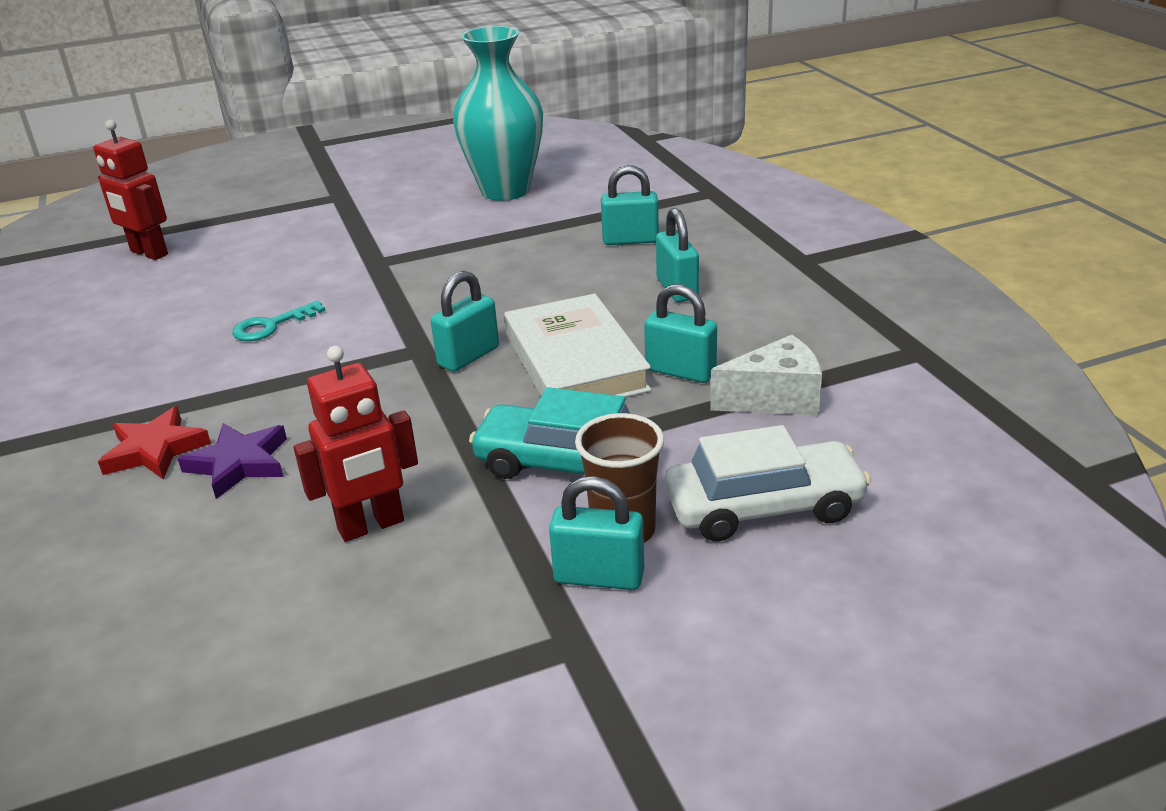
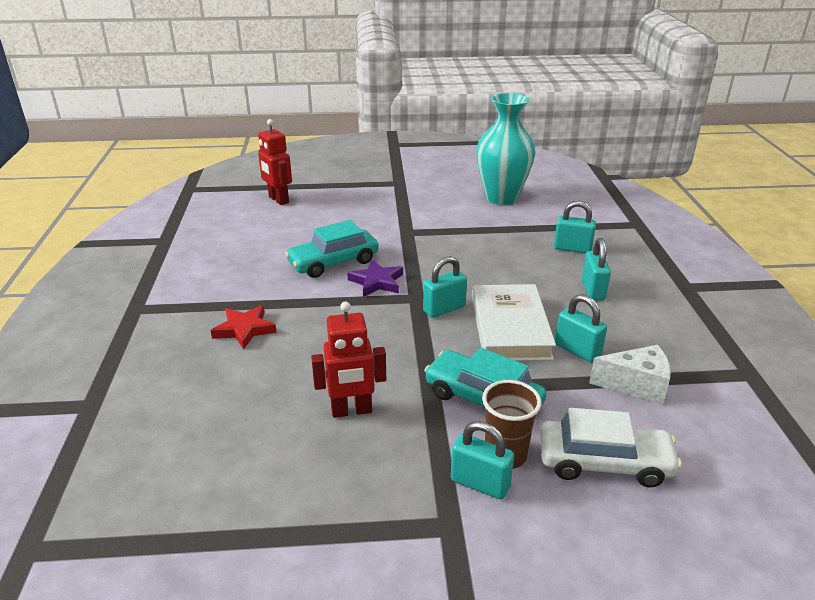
camera: 15 degrees right, 0 degrees up
(239, 464) = (288, 350): purple star -> purple star (377, 282)
(271, 326) = (333, 262): turquoise key -> turquoise car

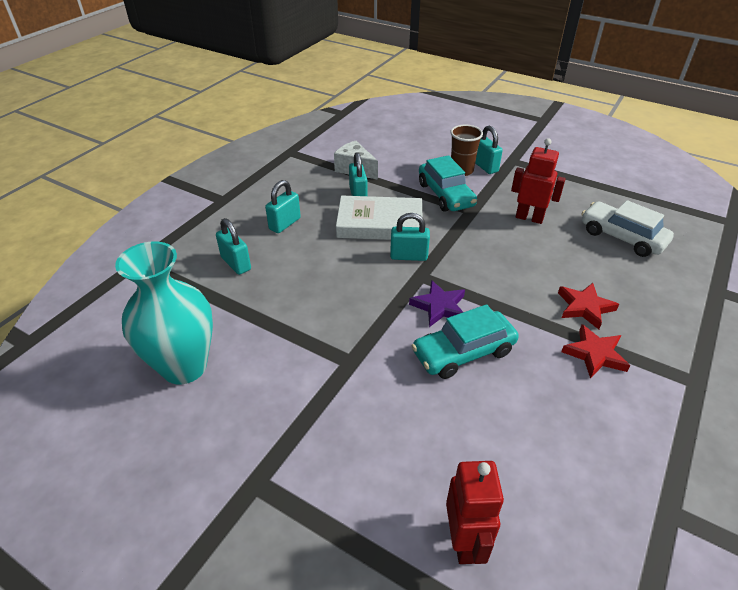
camera: 145 degrees left, 10 degrees up
(226, 297) = (595, 354): none -> red star
(333, 262) = (463, 352): turquoise car -> turquoise car turned 150 degrees clockwise
(510, 328) = (380, 223): white book -> white book turned 60 degrees clockwise
(604, 463) = (418, 152): white car -> white car (622, 237)

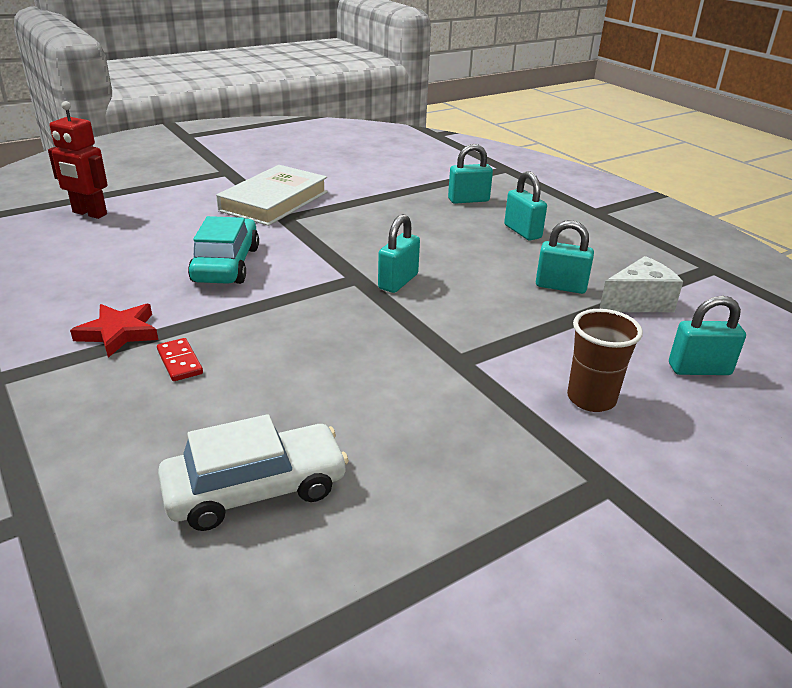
camera: 115 degrees right, 10 degrees down
(184, 366) = (355, 168): turquoise vase -> none
(380, 223) = (481, 283): white book -> white book (274, 201)
(439, 306) = (298, 273): purple star -> none
(445, 195) = (519, 354): turquoise car -> none
(485, 166) = (595, 433): turquoise padlock -> turquoise padlock (699, 369)
(529, 218) = (397, 409): red robot -> none
(584, 307) = (180, 362): red star -> red domino

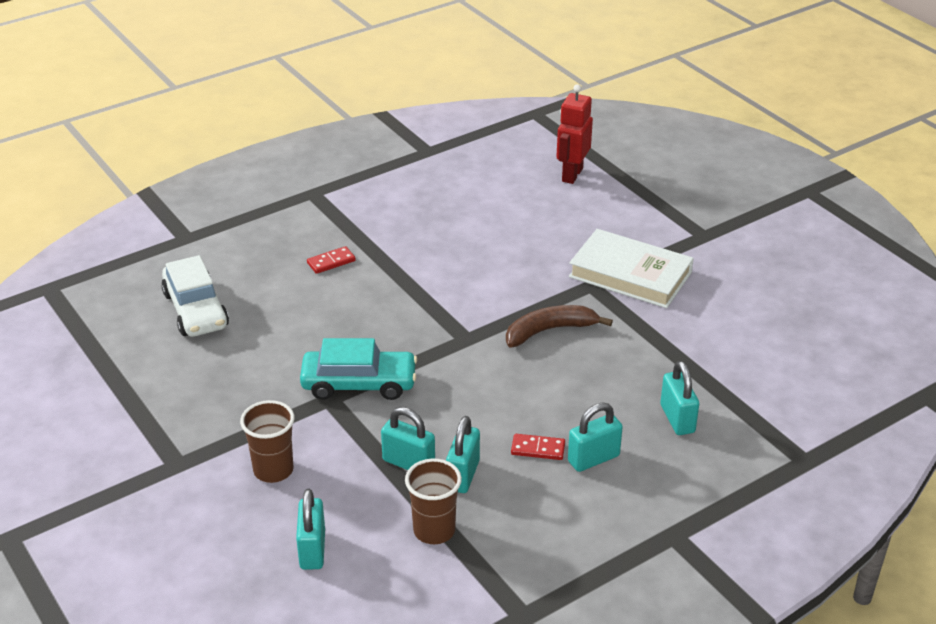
camera: 90 degrees right, 5 degrees up
(119, 333) = (369, 229): red star -> none
(226, 264) = (482, 263): turquoise car -> turquoise car (359, 384)
(350, 239) = (549, 331): none -> brown banana
(398, 282) = (461, 364): turquoise padlock -> turquoise padlock (408, 463)
(516, 252) = (538, 449): none -> red domino
(638, 302) = (434, 530): white cheese -> brown cup

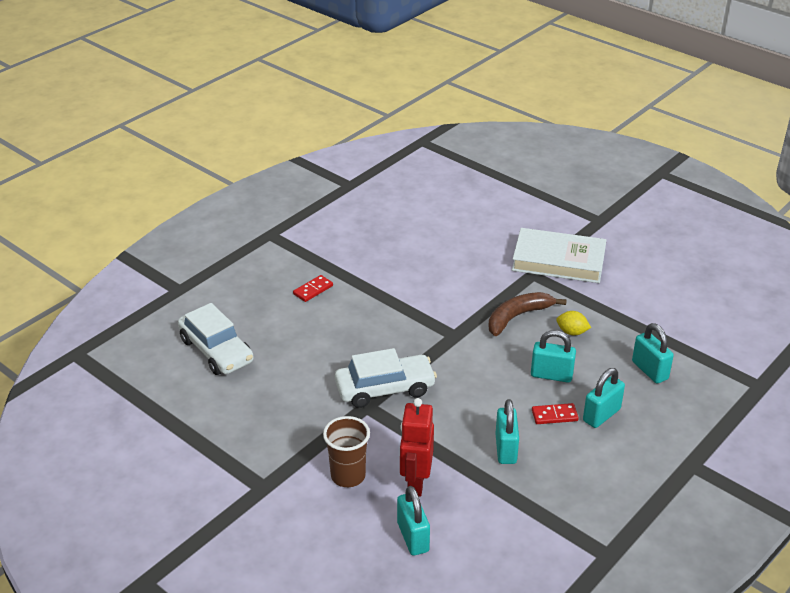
camera: 15 degrees left, 0 degrees up
(359, 384) = (385, 389): turquoise car -> white car
(408, 463) = (457, 447): turquoise padlock -> turquoise padlock (551, 375)
(434, 530) = (504, 500): brown cup -> none
(571, 175) = (474, 187): red robot -> red robot (415, 483)
(605, 359) = (572, 332): none -> yellow lemon

